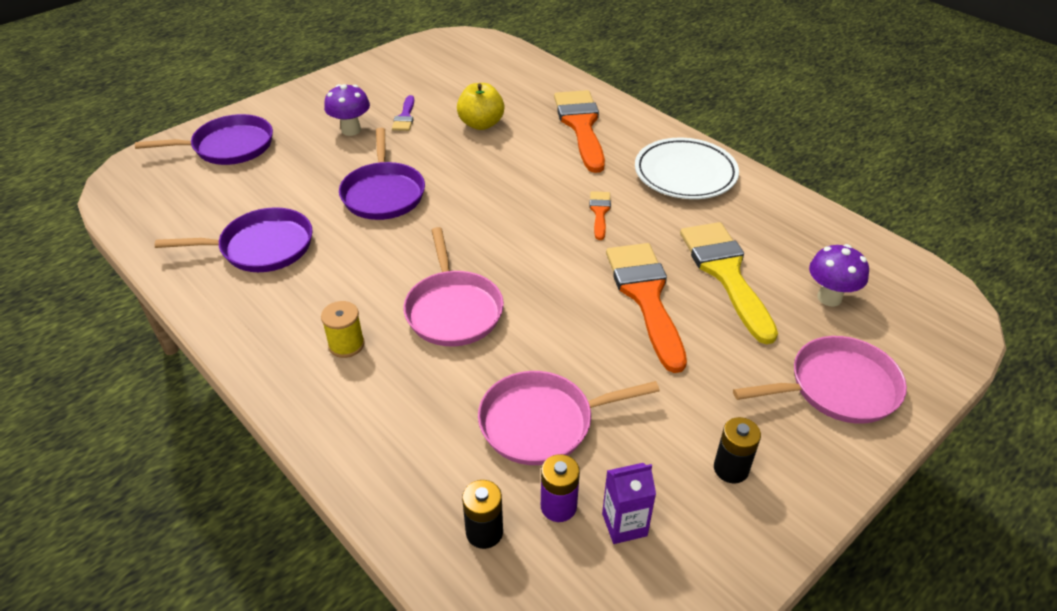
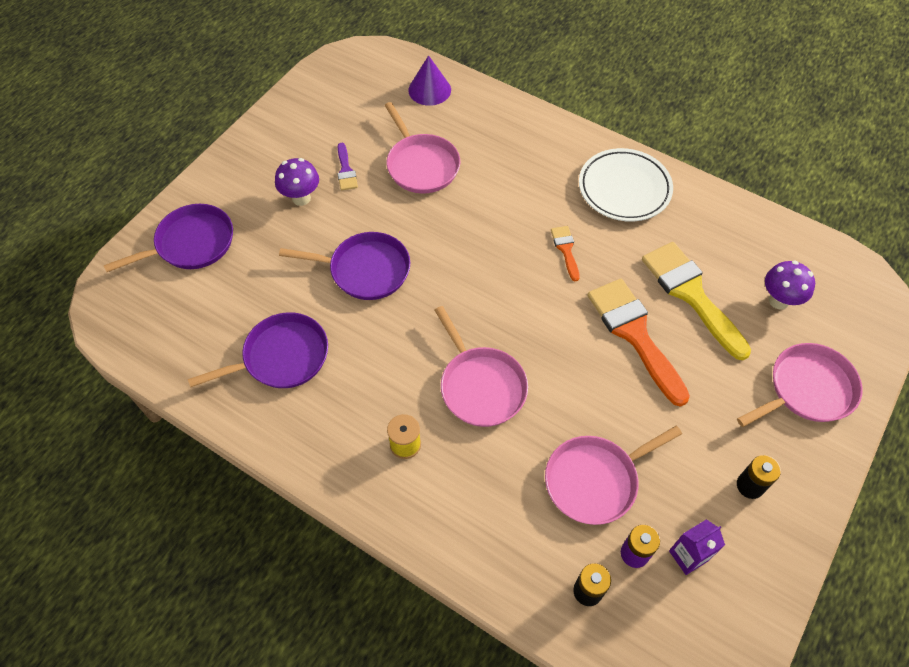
camera: 15 degrees left, 15 degrees up
(383, 194) = (365, 270): purple pan -> purple pan turned 60 degrees counterclockwise
(481, 124) = (421, 165): yellow apple -> pink pan
(517, 71) = (429, 90): none -> purple cone
(581, 126) = (514, 149): orange brush -> none

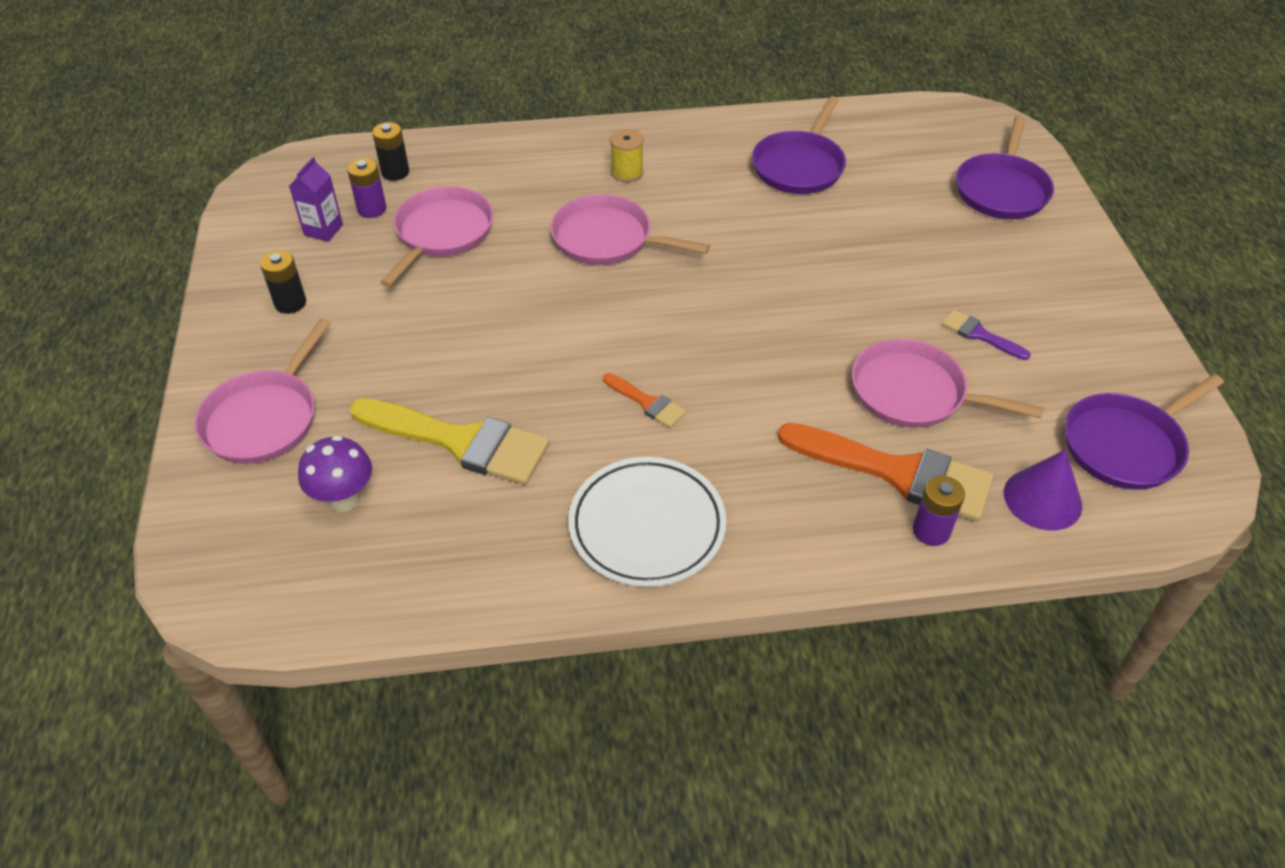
camera: 140 degrees right, 10 degrees down
(301, 198) = (977, 281): purple mushroom -> none
(365, 270) = (823, 261): purple pan -> purple pan (1126, 445)
(494, 108) = (931, 531): none -> purple battery
(634, 334) = (495, 363): orange brush -> orange brush (898, 473)

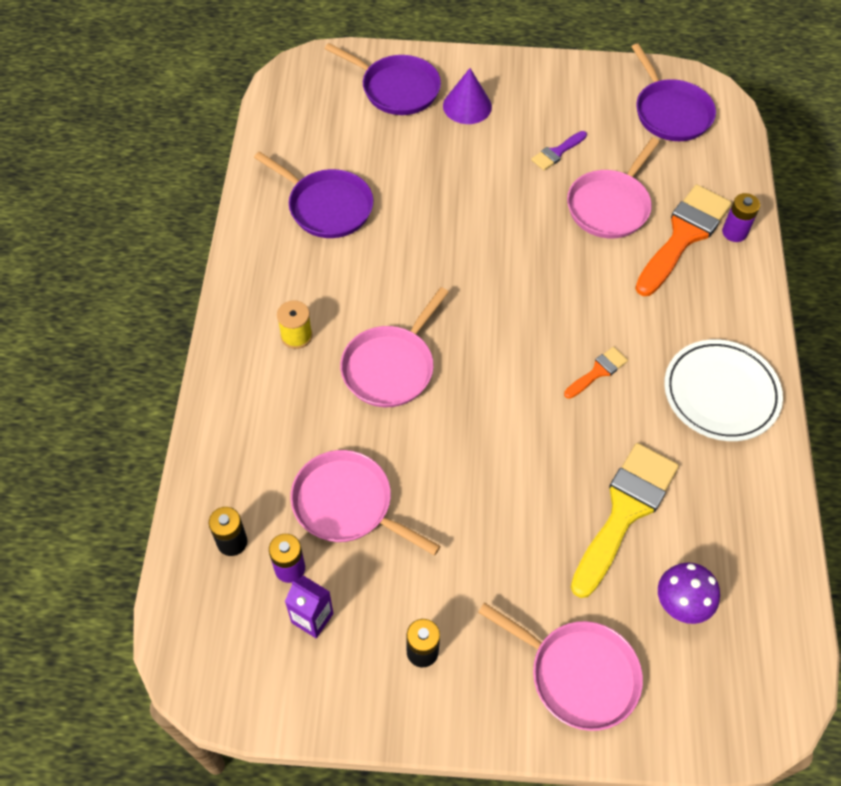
camera: 80 degrees left, 10 degrees up
(1042, 499) = (712, 168): purple cone -> purple cone (467, 106)

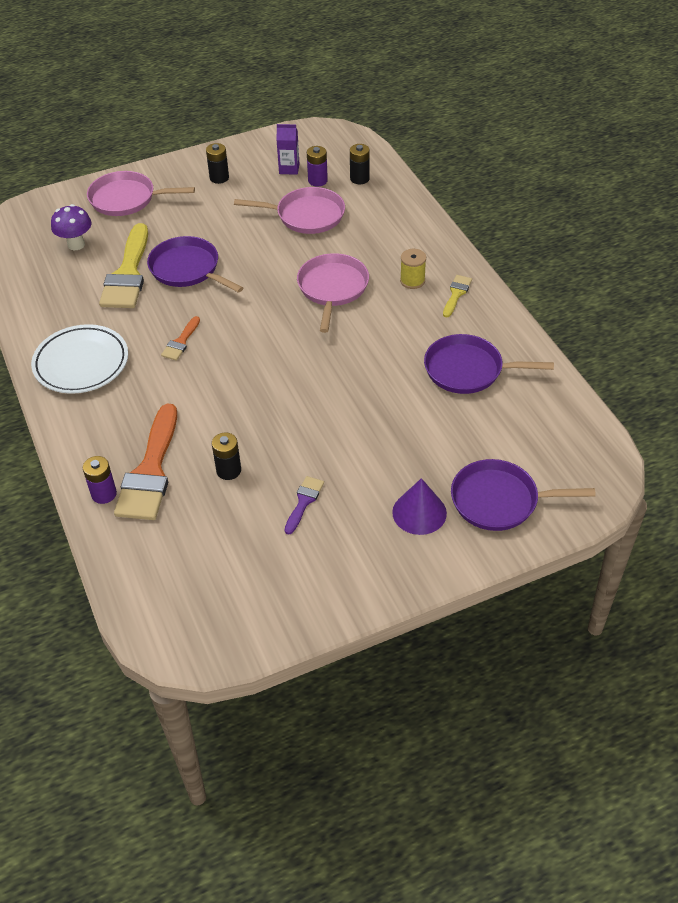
camera: 155 degrees right, 10 degrees down
(265, 296) = (456, 294): none -> yellow brush
(610, 206) = (228, 470): pink pan -> black battery
(670, 112) = (209, 599): purple pan -> purple pan (187, 269)

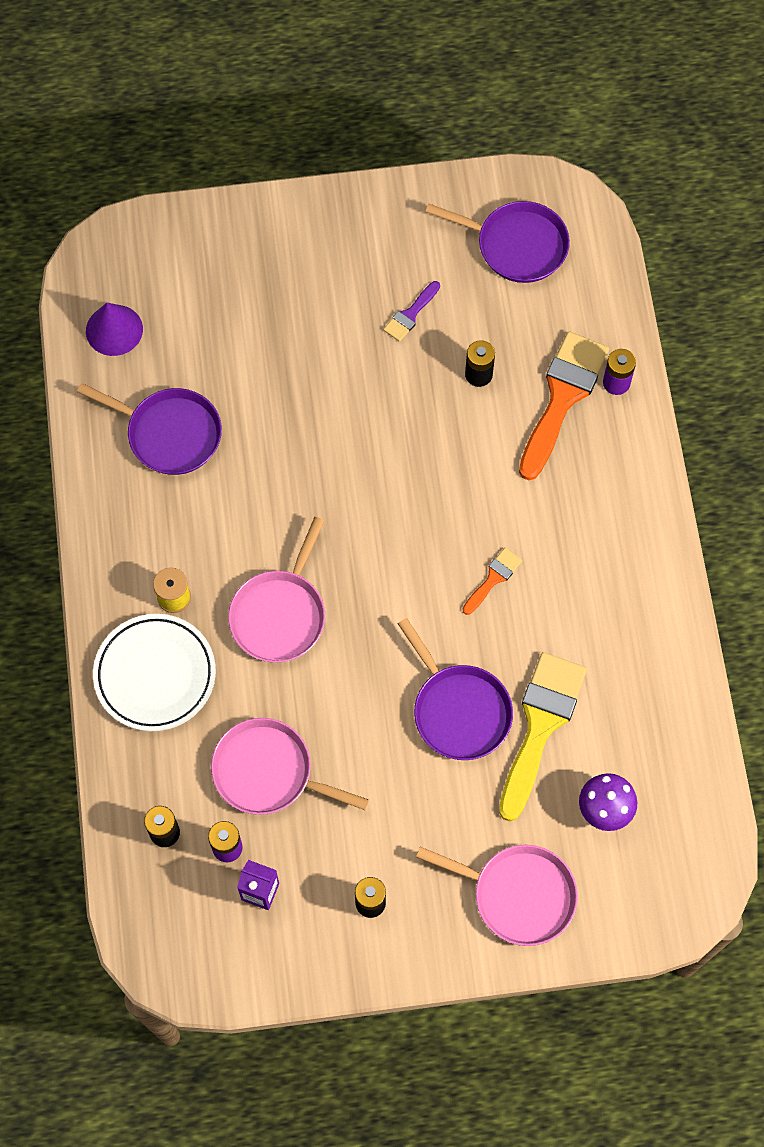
camera: 165 degrees left, 20 degrees up
(81, 363) = (620, 579): white plate -> white plate (155, 674)
(419, 512) = (299, 270): purple cone -> purple cone (114, 330)
(456, 294) = (129, 557): yellow brush -> none
(499, 500) = (214, 260): purple pan -> purple pan (517, 245)

